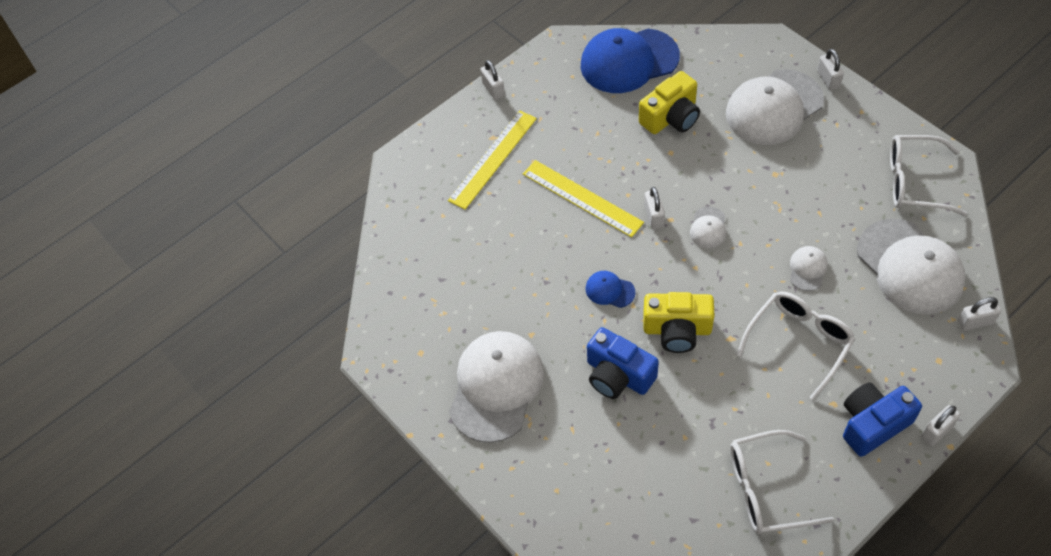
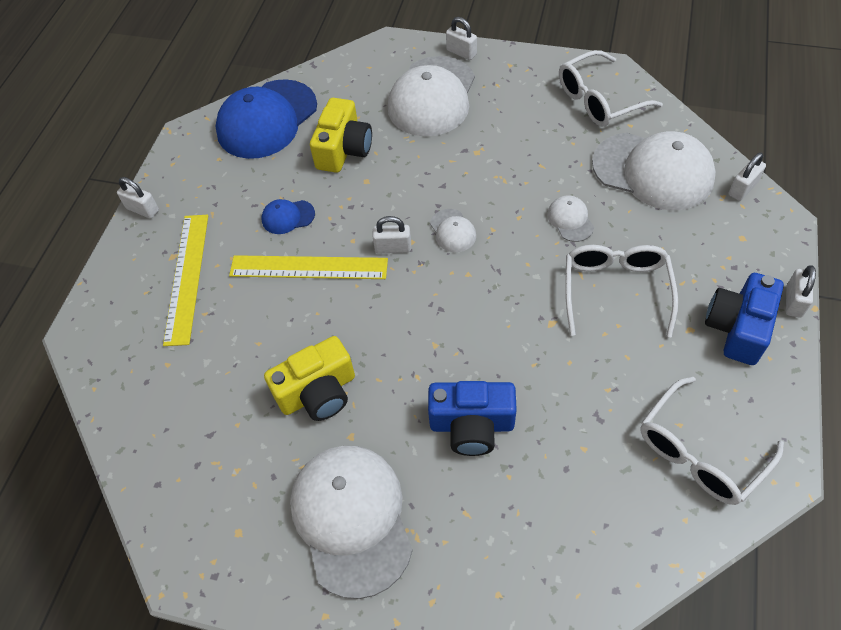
camera: 35 degrees left, 0 degrees up
(610, 290) = (401, 343): blue cap -> blue cap (288, 217)
(654, 216) = (393, 248): white padlock -> white padlock turned 45 degrees counterclockwise
(677, 330) = (496, 344): yellow camera -> yellow camera (318, 392)

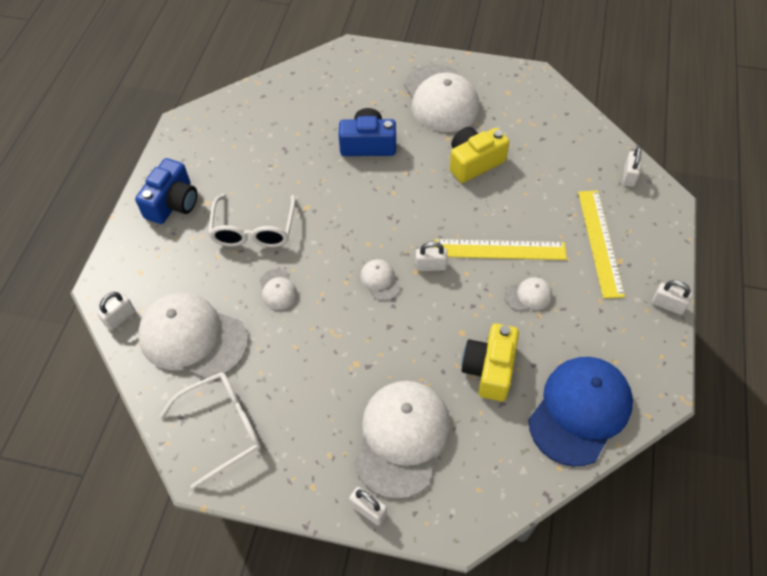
camera: 175 degrees right, 0 degrees up
(288, 217) = (528, 295): blue cap -> white cap
(700, 451) = (226, 132): white glasses -> none
(793, 301) = (124, 221): white padlock -> white padlock (629, 176)

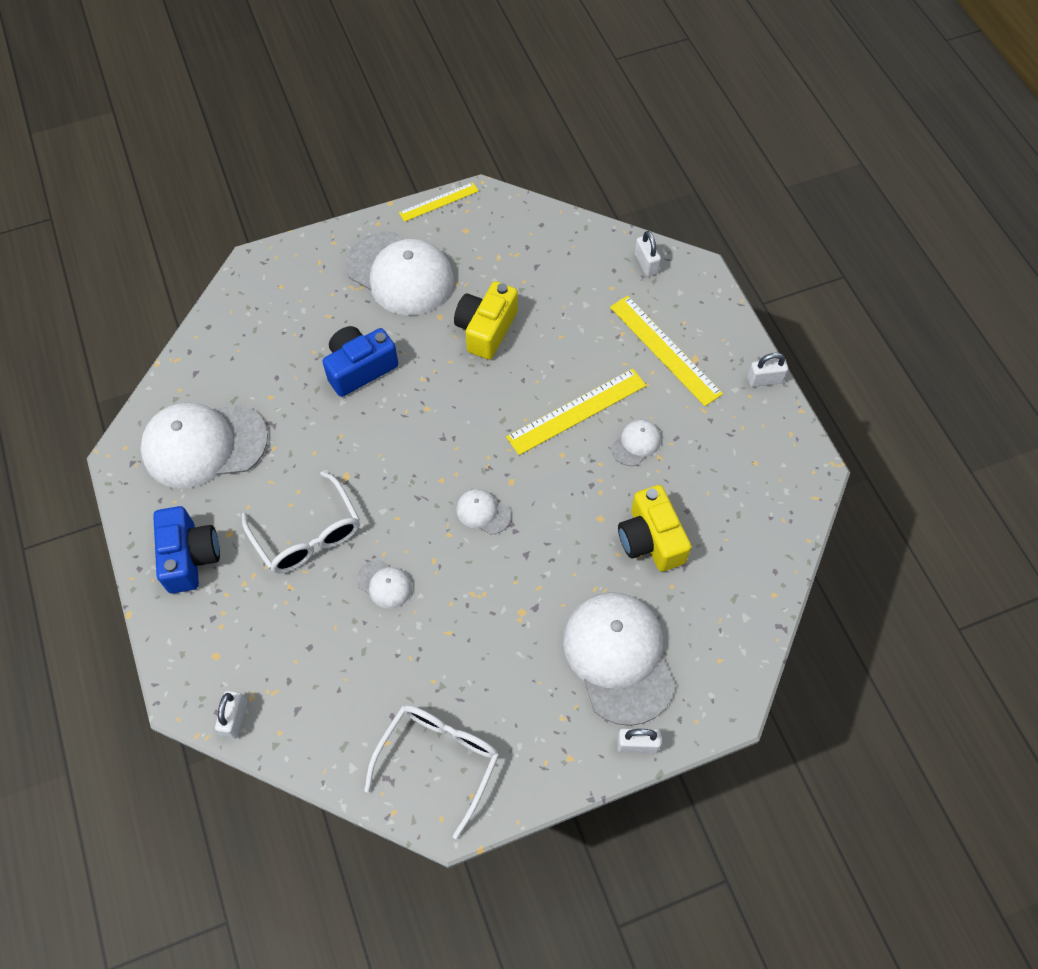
camera: 35 degrees left, 5 degrees up
(193, 338) = (333, 690): white cap -> white cap (204, 445)
(430, 266) = (522, 467): white padlock -> none
(502, 66) = (439, 202): none -> yellow ruler
(580, 411) = (756, 530): blue cap -> none

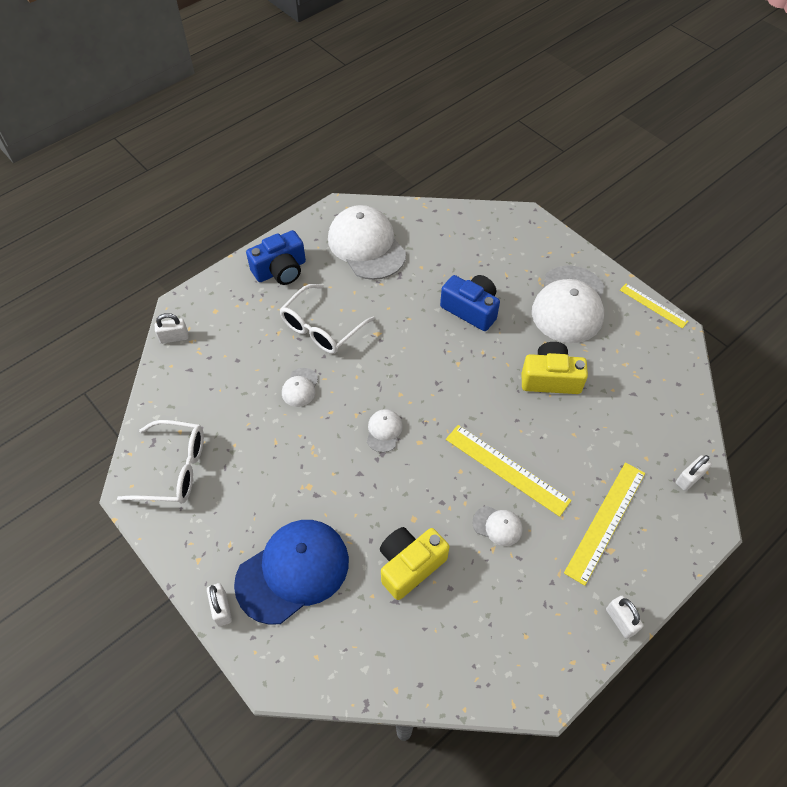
camera: 70 degrees right, 5 degrees down
(618, 657) = (293, 571): white cap -> blue cap

